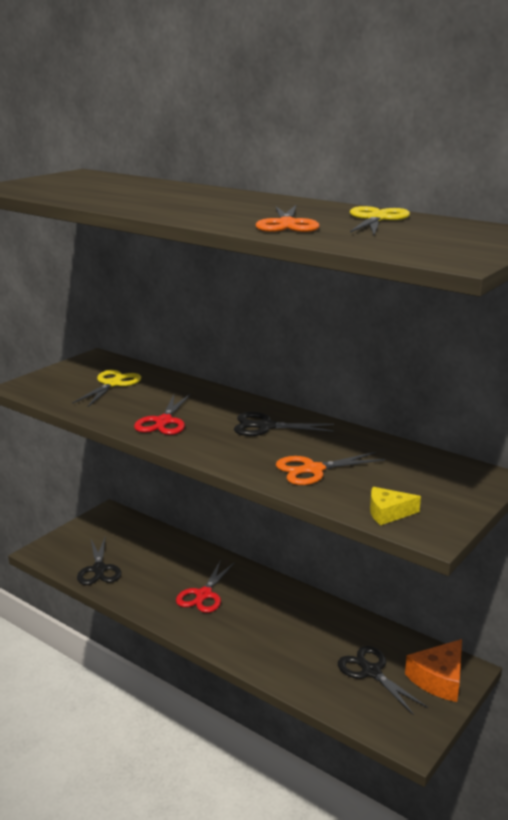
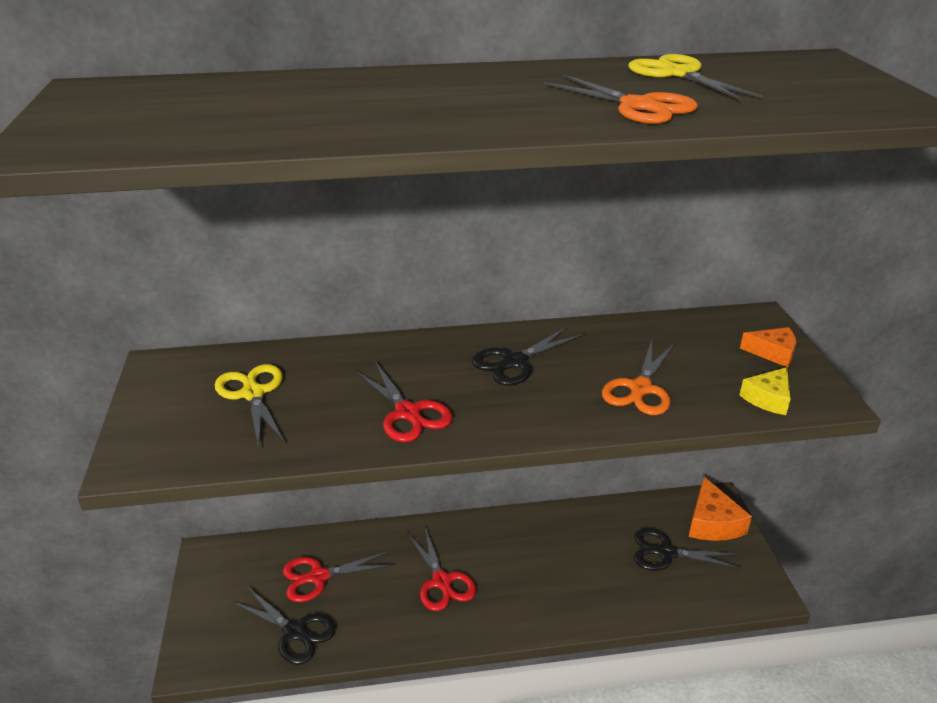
camera: 45 degrees left, 10 degrees up
(145, 553) = (318, 577): none -> red scissors
(452, 496) = (773, 352): none -> orange cheese

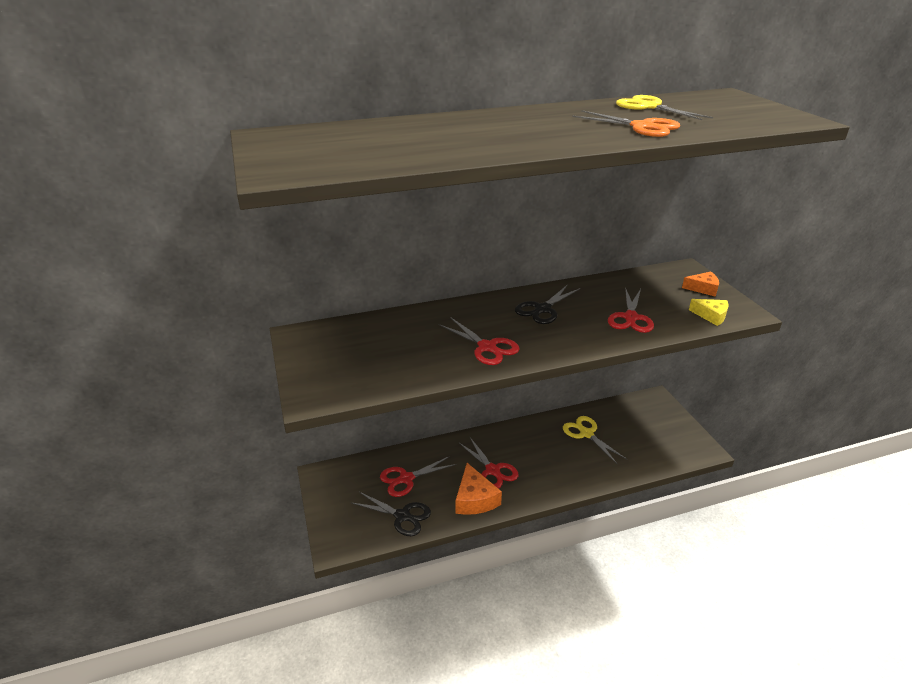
camera: 10 degrees left, 0 degrees up
(253, 394) = (375, 346): yellow scissors -> yellow scissors (586, 434)
(641, 388) = (630, 317): orange scissors -> red scissors
(666, 553) = (634, 434): black scissors -> none
(712, 522) = (658, 411): orange cheese -> orange cheese (475, 499)
(768, 398) = (711, 316): yellow cheese -> yellow cheese turned 90 degrees counterclockwise

